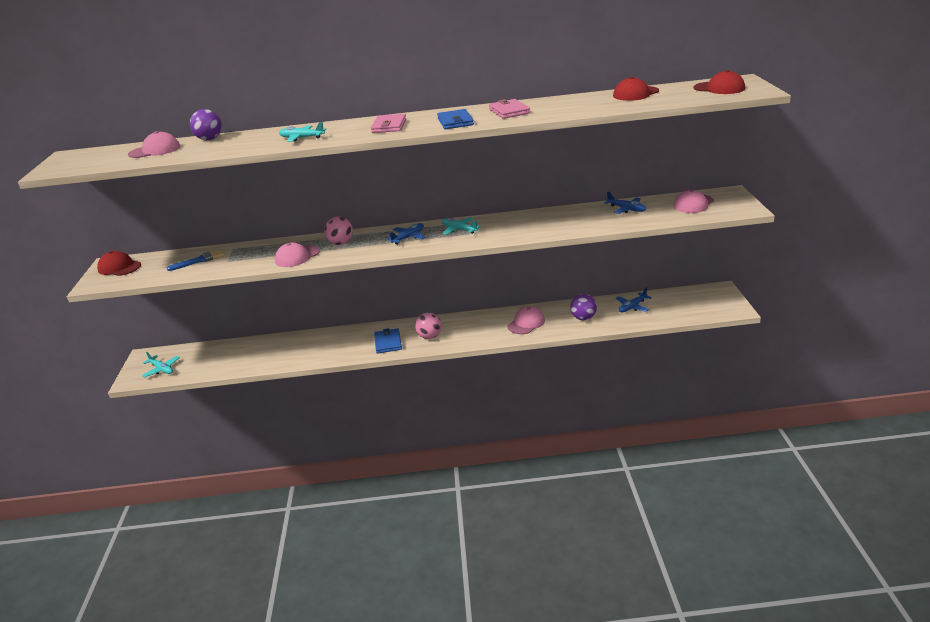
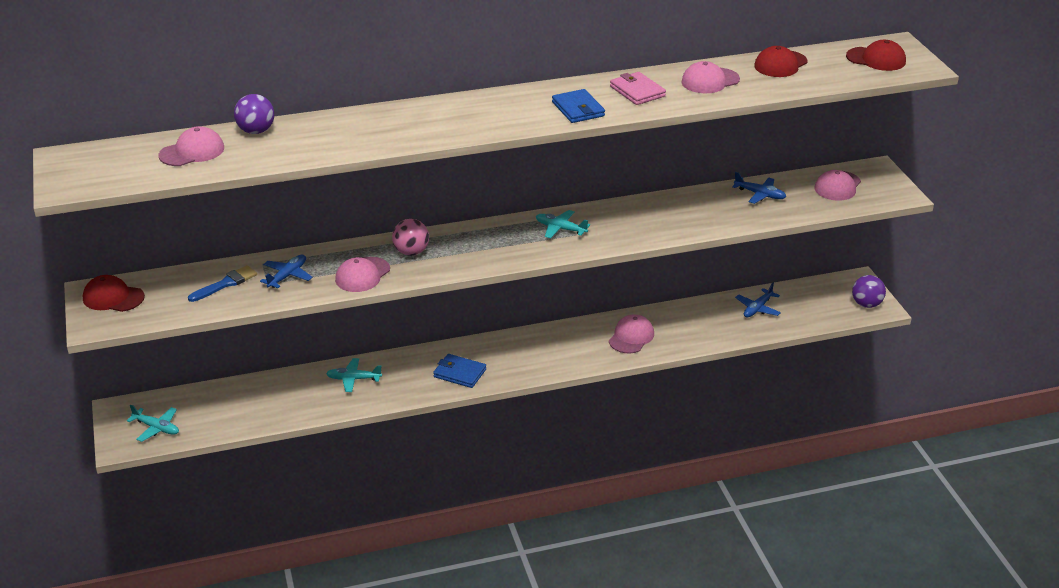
camera: 15 degrees left, 5 degrees up
(301, 138) = (388, 133): turquoise plane -> turquoise plane (353, 379)
(388, 343) = (459, 373): blue wallet -> blue wallet turned 45 degrees counterclockwise
(389, 126) = (494, 114): pink wallet -> none
(408, 237) = (499, 242): blue plane -> blue plane (287, 276)
(429, 336) = (512, 362): pink ball -> none
(571, 104) = (710, 81): none -> pink cap
(583, 318) = (701, 327): purple ball -> purple ball (866, 304)

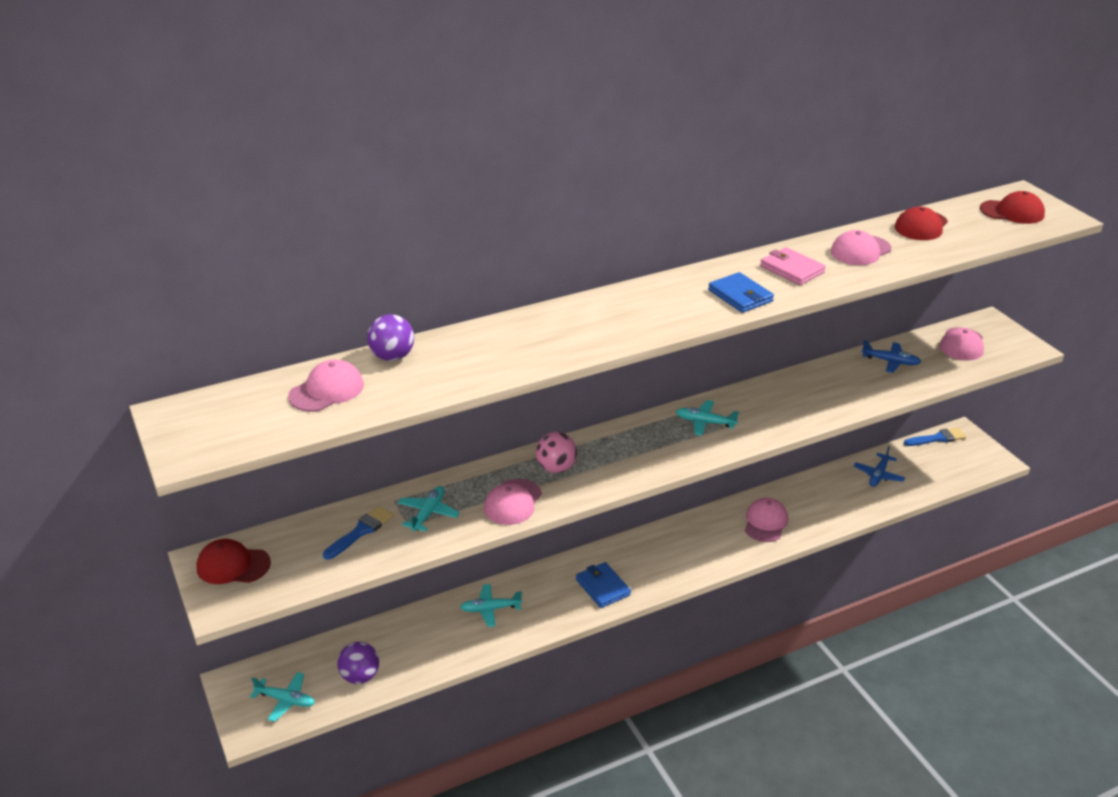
camera: 10 degrees left, 0 degrees up
(287, 276) = (428, 513): blue plane -> turquoise plane
(459, 373) = (603, 587): blue wallet -> blue wallet turned 45 degrees clockwise
(831, 282) = (937, 438): none -> blue brush
(866, 304) = (981, 458): purple ball -> purple ball (360, 676)

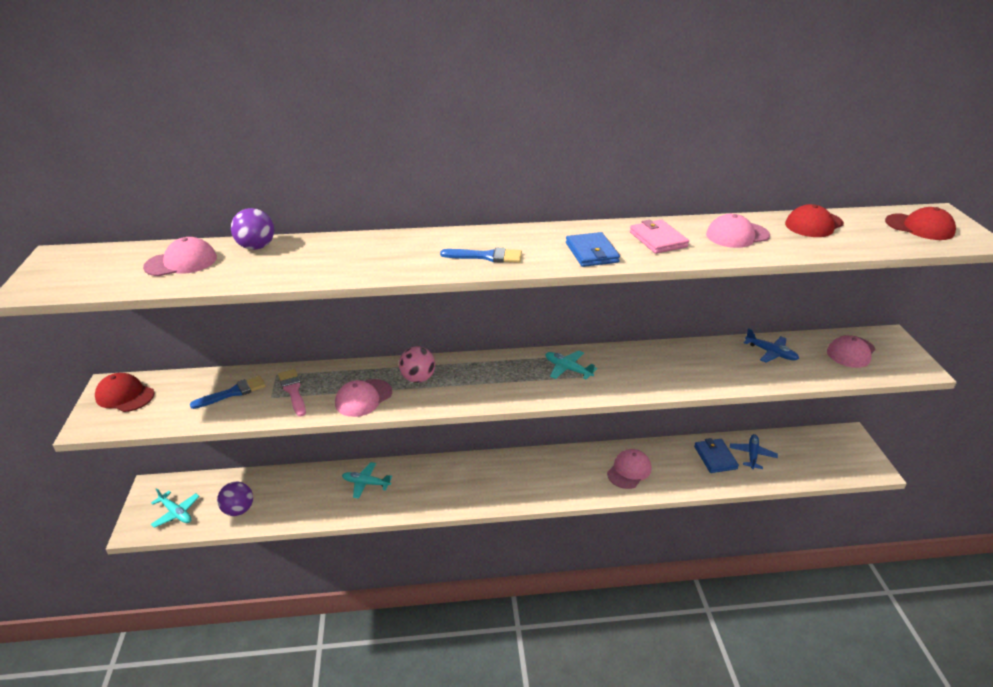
camera: 20 degrees right, 0 degrees up
(428, 513) = (293, 391): turquoise plane -> pink brush
(603, 587) = (463, 490): blue wallet -> blue wallet (715, 457)
(878, 475) = (752, 454): blue plane -> blue plane turned 150 degrees clockwise
(937, 438) = (823, 435): blue brush -> blue brush (486, 256)

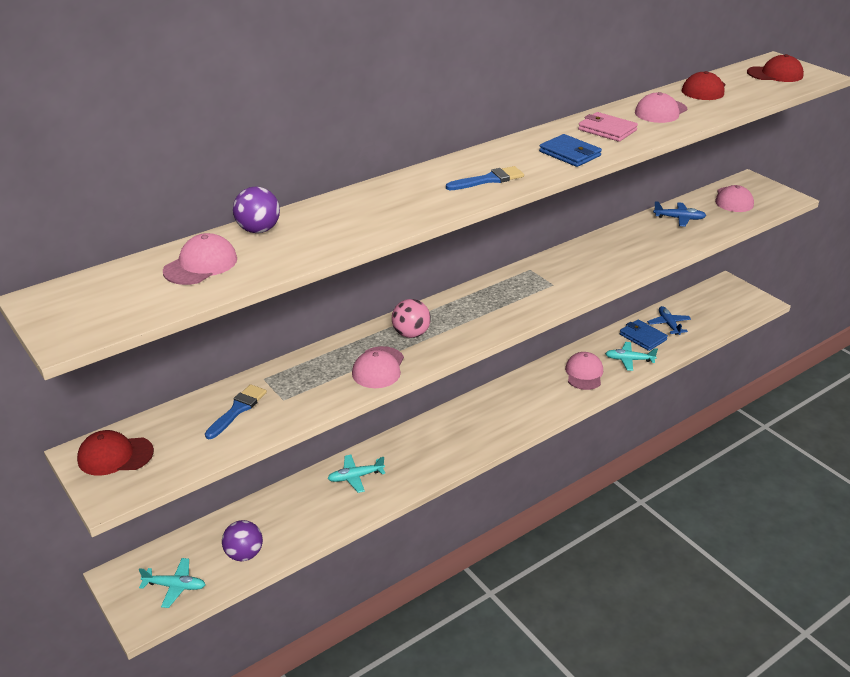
camera: 30 degrees left, 0 degrees up
(293, 391) = (300, 386): pink brush -> none
(567, 369) = (535, 282): turquoise plane -> turquoise plane (629, 360)

